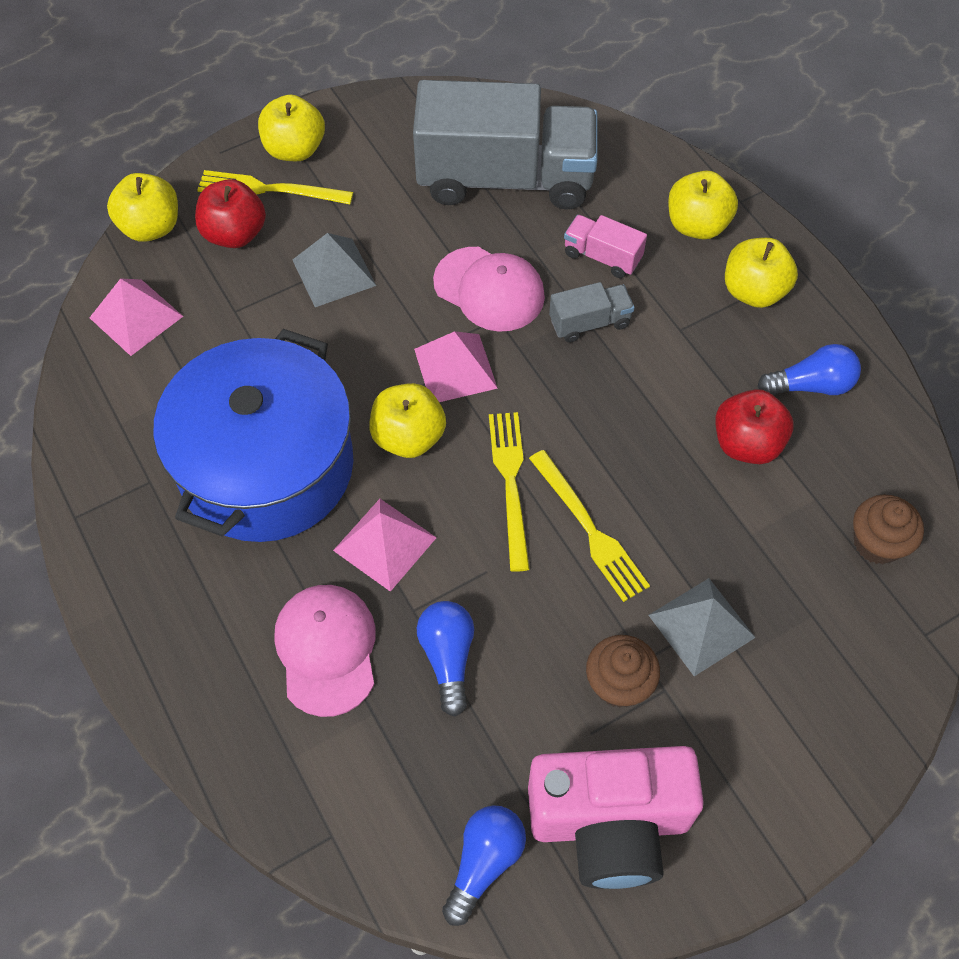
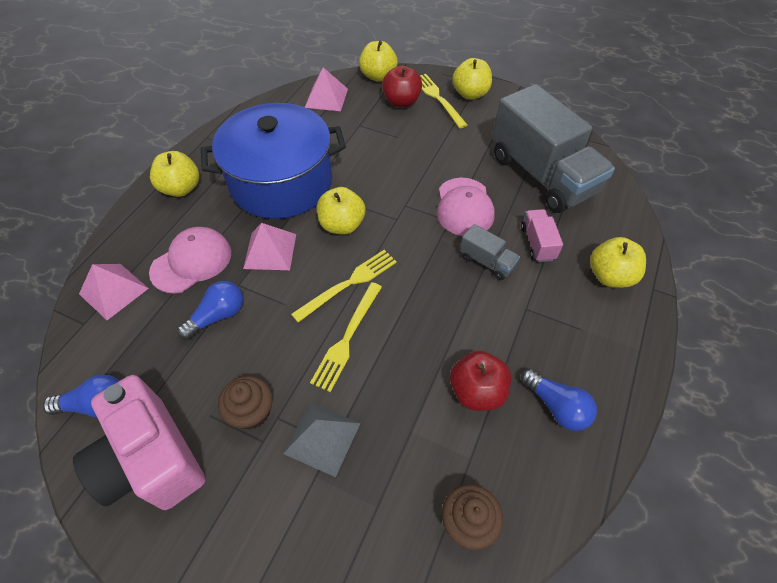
camera: 55 degrees right, 5 degrees down
(334, 272) = (414, 144): grey pyramid -> none
(455, 368) = (401, 220): pink pyramid -> pink pyramid (113, 291)
(753, 291) = (594, 332): yellow apple -> yellow apple (181, 188)

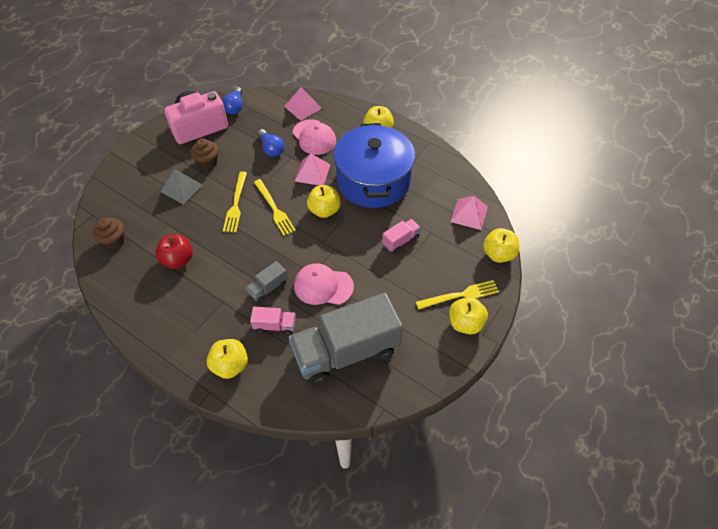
camera: 100 degrees right, 0 degrees up
(347, 338) = (236, 204): yellow fork -> yellow fork turned 120 degrees counterclockwise
(377, 147) = (400, 241): none -> pink truck
(401, 102) = (458, 266): red apple -> none
(556, 406) = (152, 298): blue light bulb -> none

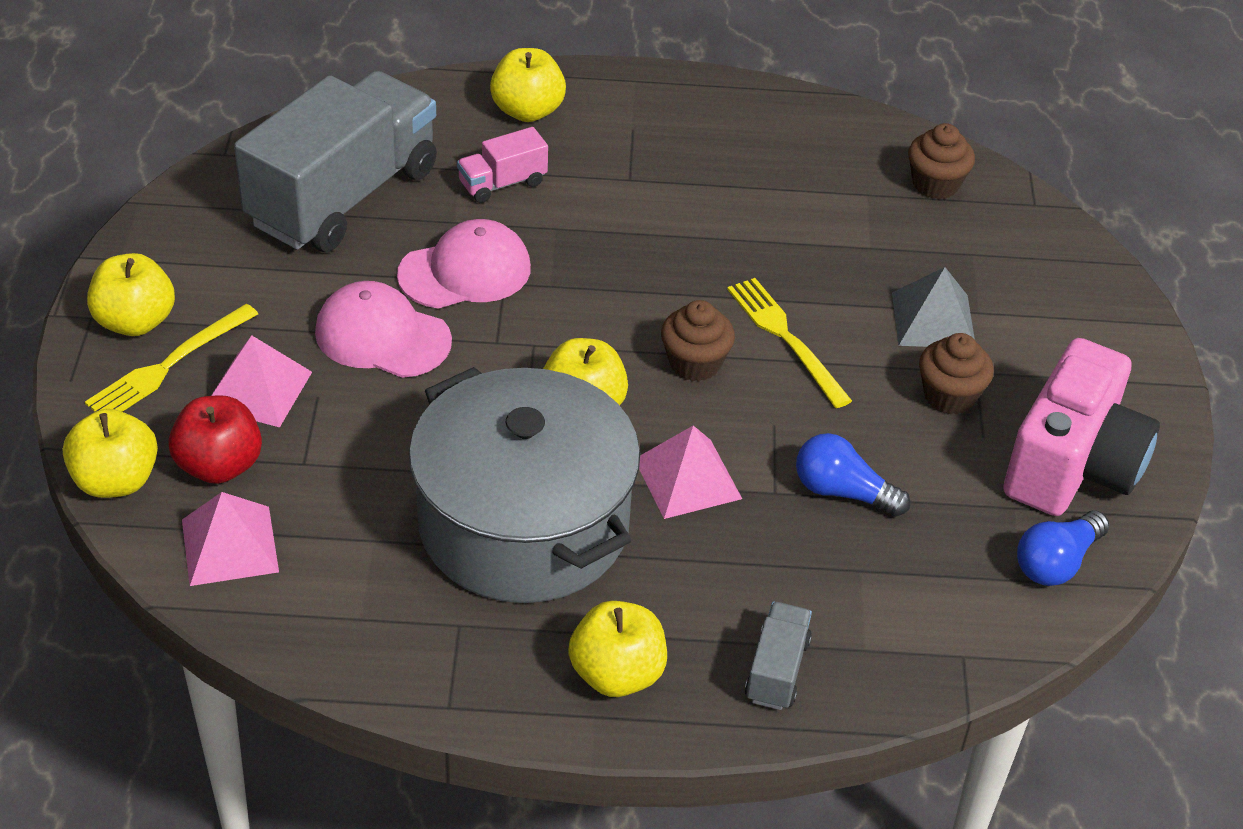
camera: 145 degrees right, 10 degrees down
(178, 260) = (782, 203): red apple -> red apple (219, 466)
(235, 107) = (1056, 562): blue light bulb -> blue light bulb turned 105 degrees counterclockwise
(268, 288) = (568, 228): grey truck -> grey truck (777, 670)
(274, 209) = (695, 363): yellow fork -> brown cupcake
(303, 107) = (885, 650): pink pyramid -> pink pyramid (258, 389)
(314, 137) = (769, 572): pink cap -> pink cap (382, 336)
(373, 181) = (524, 524): blue pot -> grey pot
(400, 241) = (362, 416): pink truck -> none

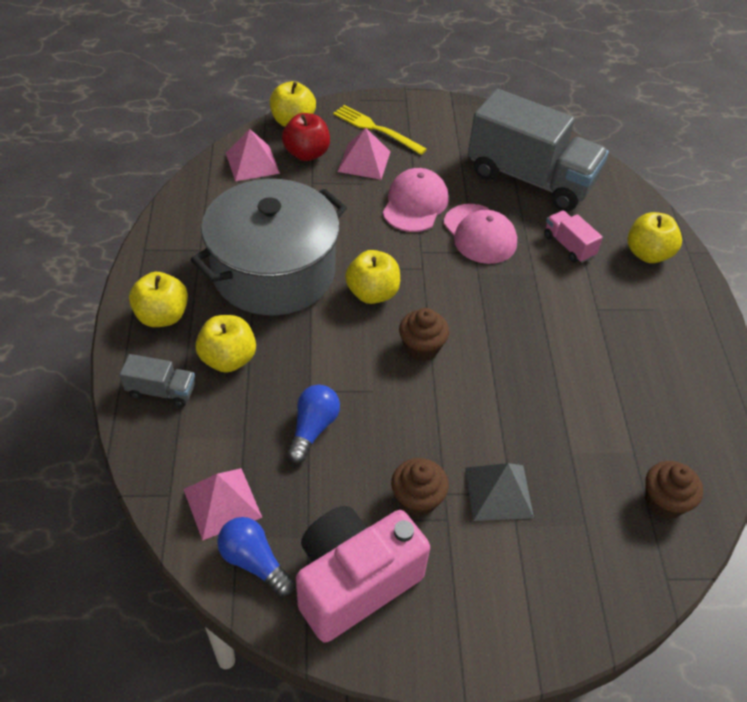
camera: 85 degrees right, 5 degrees up
(135, 322) = (406, 114): yellow apple -> yellow apple (228, 359)
(687, 478) = (317, 345): pink pyramid -> pink pyramid (222, 503)
(786, 338) = (457, 398): yellow fork -> none
(1072, 466) = (354, 582): pink camera -> pink camera turned 120 degrees clockwise

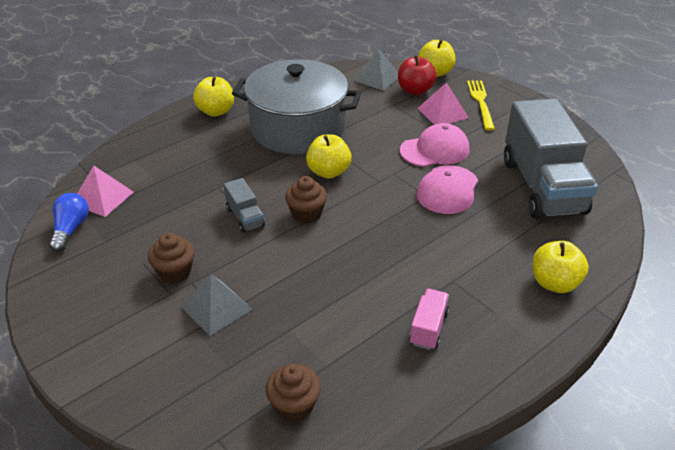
camera: 55 degrees right, 10 degrees down
(161, 391) = (161, 138): grey truck -> grey truck (245, 217)
(228, 359) = (209, 147): yellow apple -> none
(252, 163) = (377, 78): pink pyramid -> grey pyramid
(313, 429) = (189, 203): blue light bulb -> none
(354, 582) = (87, 275): pink camera -> none
(568, 246) = (499, 236): pink truck -> pink truck (428, 328)

